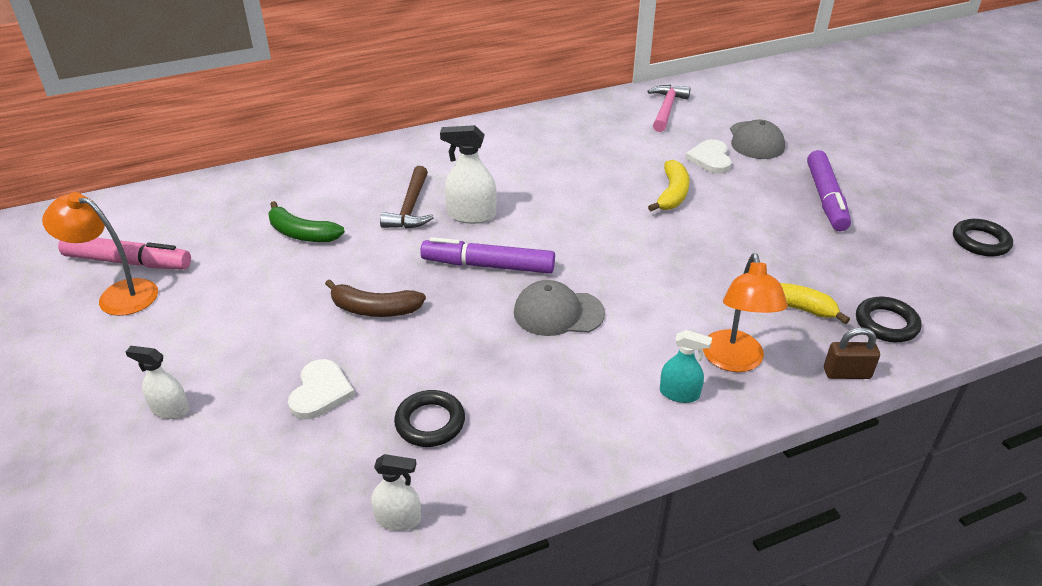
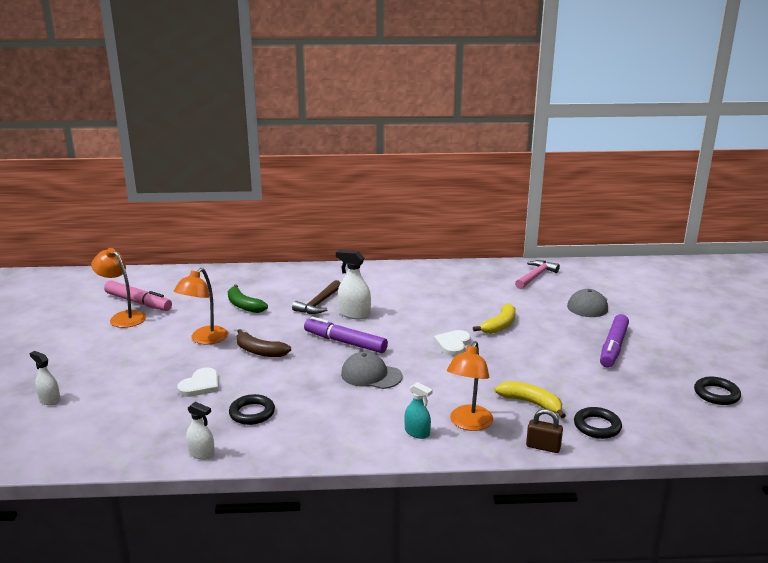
camera: 20 degrees right, 15 degrees down
(170, 409) = (115, 376): white spray bottle -> white spray bottle (49, 400)
(276, 307) = (204, 339): none -> orange lamp
(710, 159) = (544, 310): white heart -> white heart (453, 344)

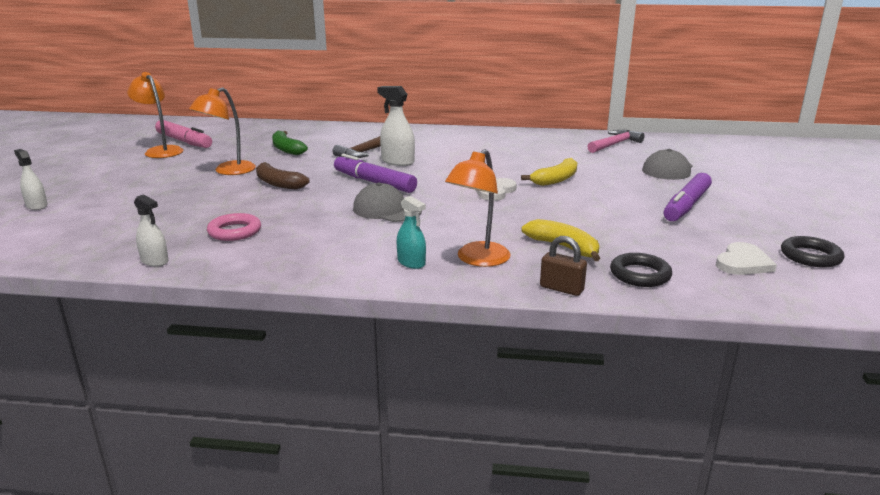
camera: 10 degrees right, 0 degrees up
(200, 385) = (197, 205): white heart -> white heart (743, 263)
(252, 413) = (234, 231): black ring -> pink ring

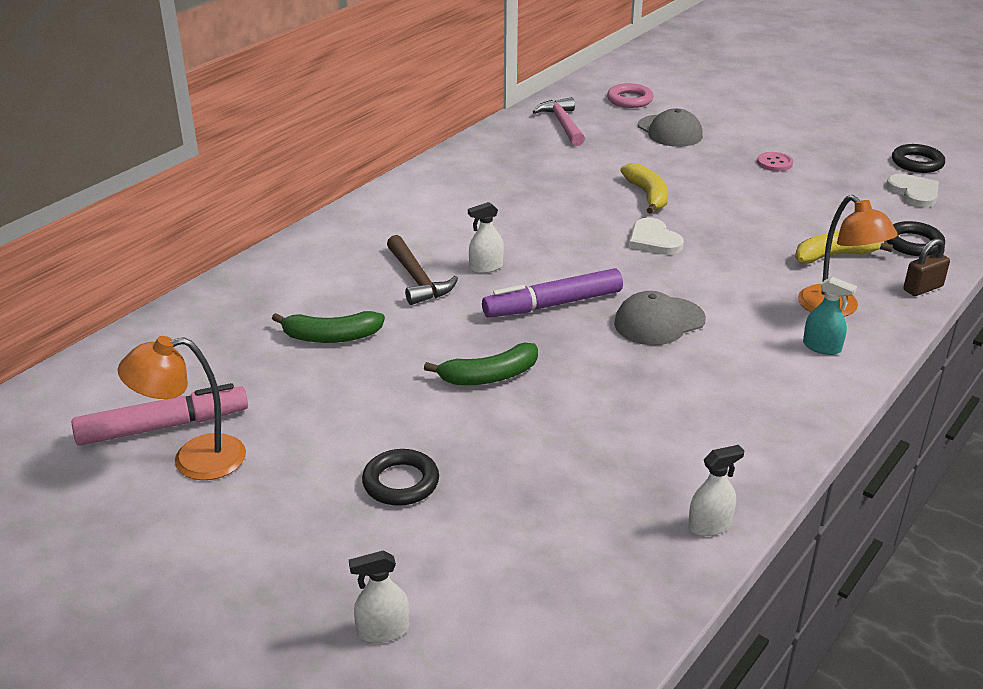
camera: 60 degrees left, 10 degrees up
(162, 186) = (401, 482): none -> black ring
(228, 171) = (388, 408): orange lamp -> none
(234, 231) = (650, 445): pink ring -> pink ring (629, 100)
(278, 183) = (489, 376): brown banana -> green banana
(397, 162) = (486, 267): white spray bottle -> white spray bottle, size x0.64
(411, 262) = (822, 347): turquoise spray bottle -> turquoise spray bottle turned 45 degrees clockwise
(686, 205) = (774, 163): purple marker -> pink button

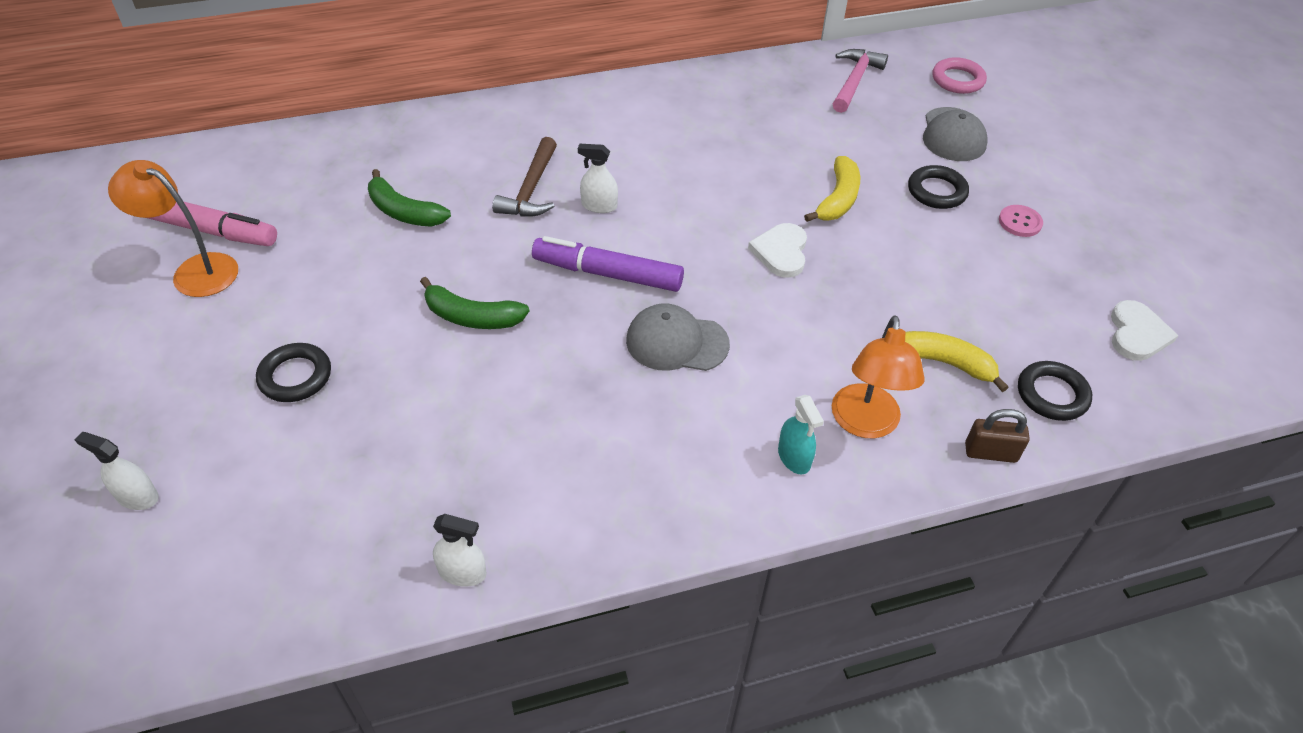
camera: 35 degrees right, 15 degrees up
(917, 163) = (1192, 298): black ring -> black ring (936, 191)

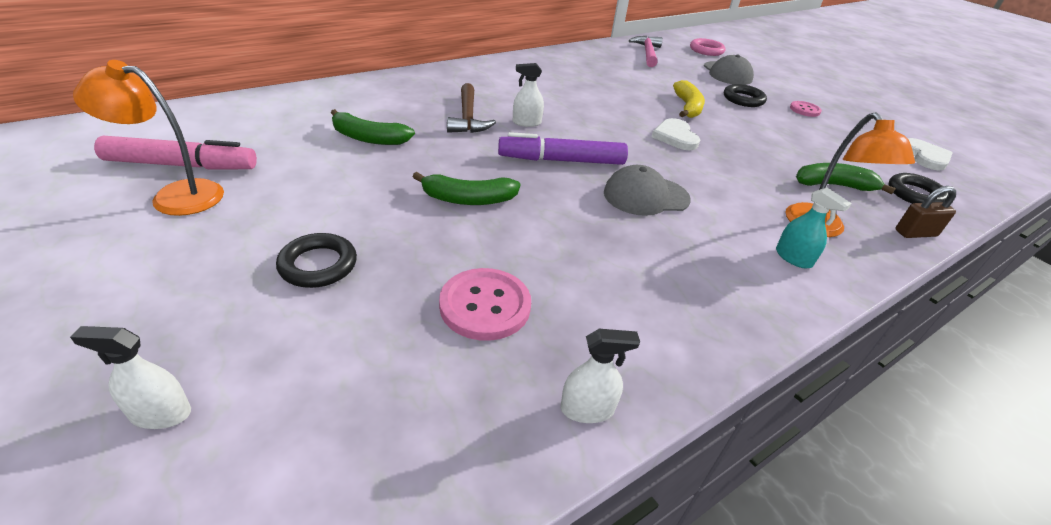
camera: 20 degrees left, 10 degrees down
(426, 451) = (485, 306): none -> pink button
(942, 362) = (833, 185): yellow banana -> green banana

